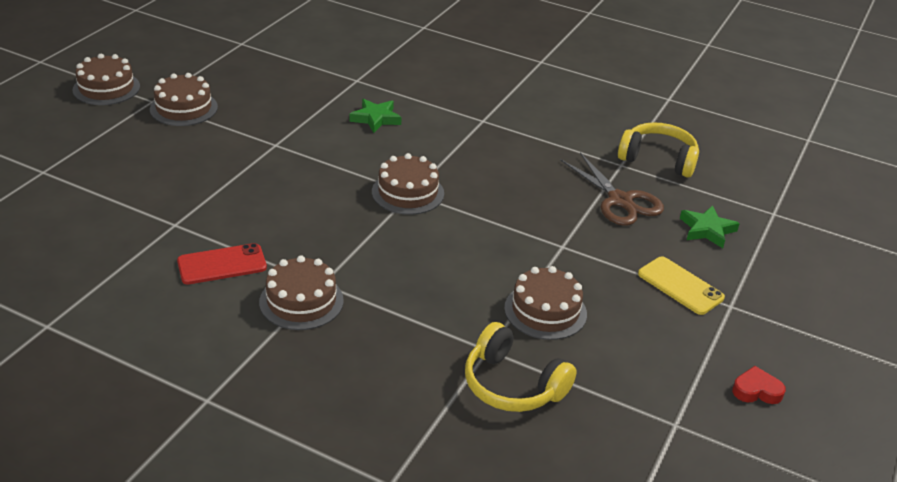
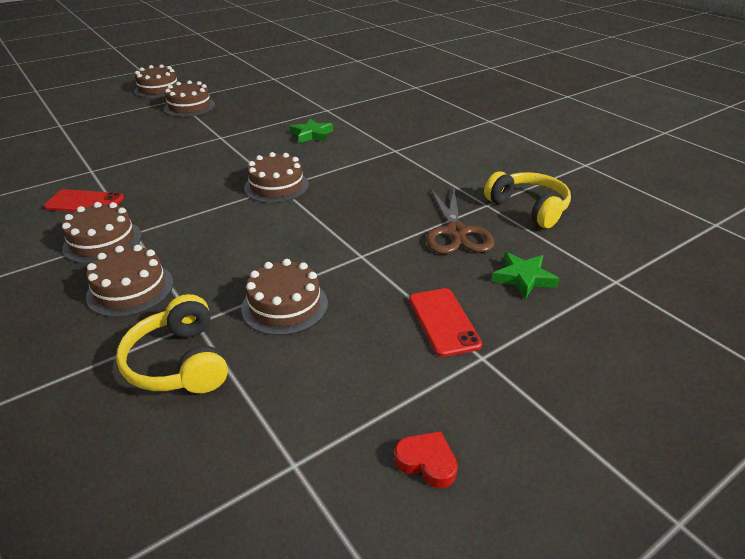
camera: 30 degrees right, 0 degrees up
(392, 339) = (130, 289): none -> brown cake
(680, 286) = (443, 322): yellow phone -> red phone

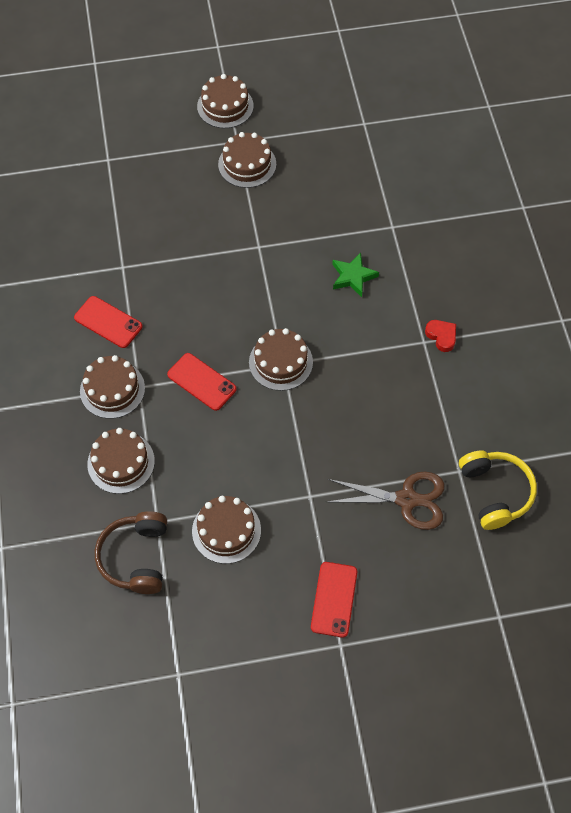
camera: 25 degrees right, 25 degrees up
(179, 362) = (136, 557): yellow headphones -> brown headphones
(202, 214) = (201, 382): none -> red phone
(427, 462) = (256, 709): red heart -> red heart (441, 336)
(456, 232) = (406, 499): brown scissors -> brown scissors turned 105 degrees counterclockwise
(523, 278) = (426, 580): green star -> none

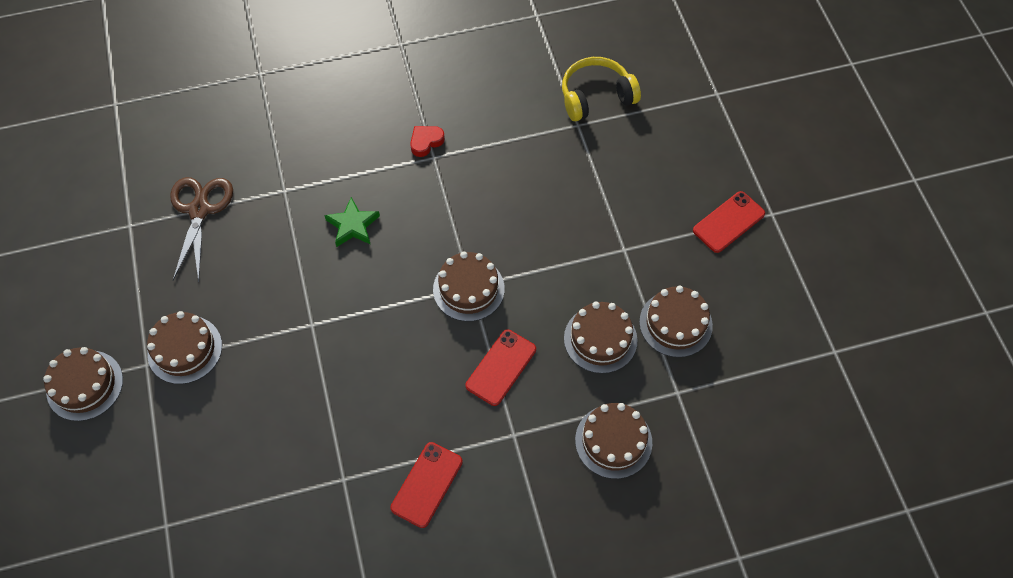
camera: 95 degrees left, 0 degrees up
(112, 389) = (520, 465): brown cake -> brown cake (600, 339)
(136, 557) = (722, 409): brown headphones -> none
(334, 599) = (728, 222): red phone -> red phone turned 45 degrees counterclockwise
(406, 499) = (614, 166): brown scissors -> brown scissors (199, 210)

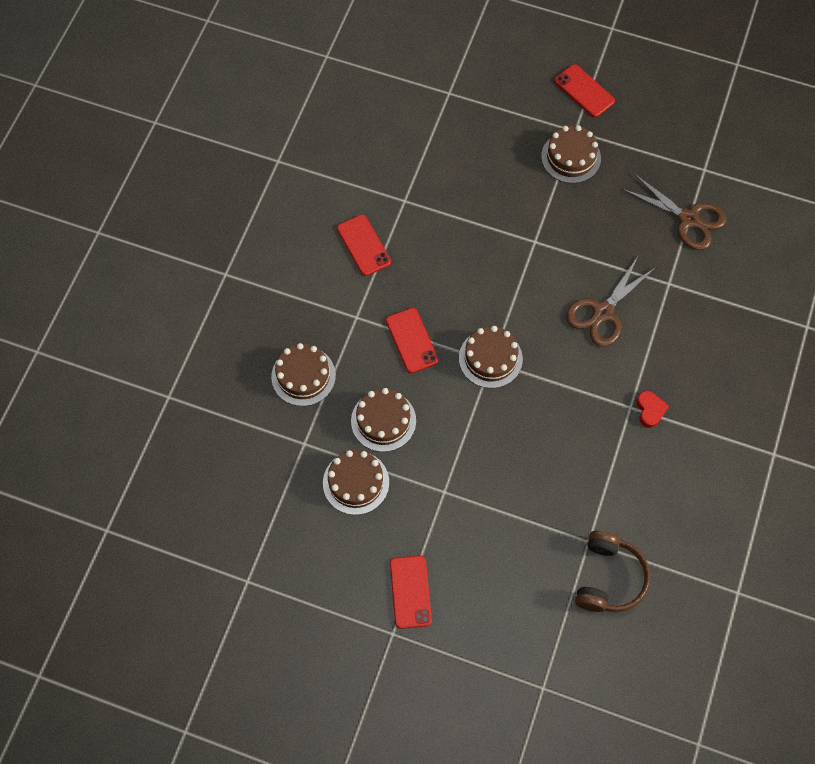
camera: 125 degrees right, 5 degrees up
(85, 385) = (584, 91): brown cake -> red phone
(353, 225) = (603, 312): green star -> brown scissors
(596, 97) = (608, 578): yellow headphones -> brown headphones

